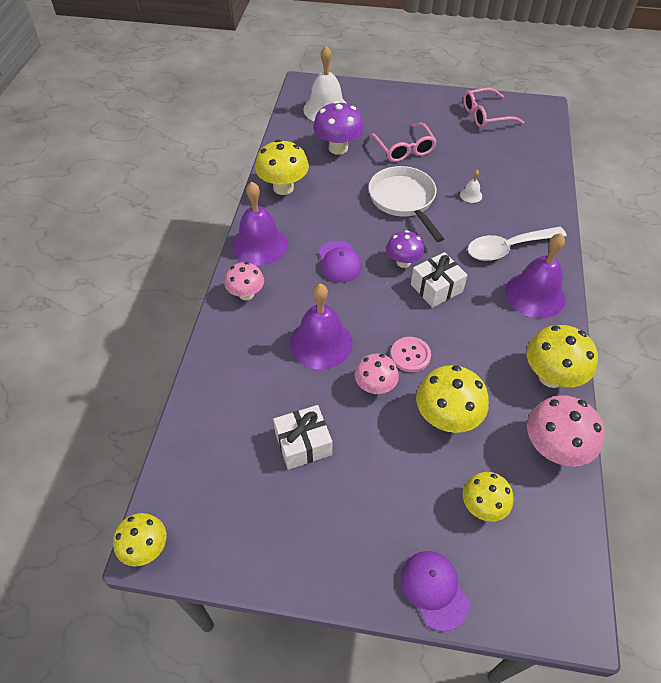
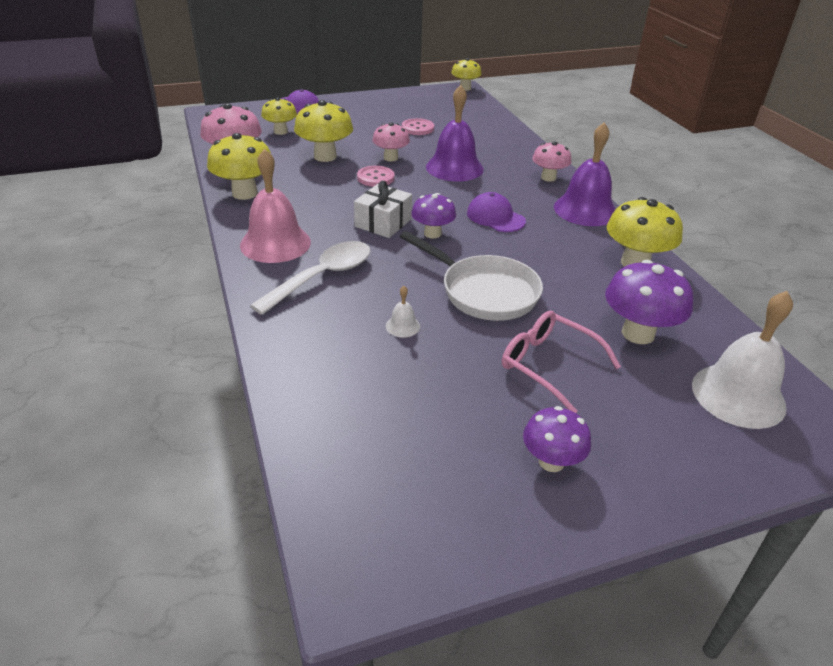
camera: 150 degrees right, 15 degrees down
(303, 444) = (417, 128): white gift -> pink button
(440, 114) = (551, 461): none -> purple mushroom
(485, 115) = (466, 496): pink glasses -> none
(535, 294) = (275, 243): purple bell -> pink bell

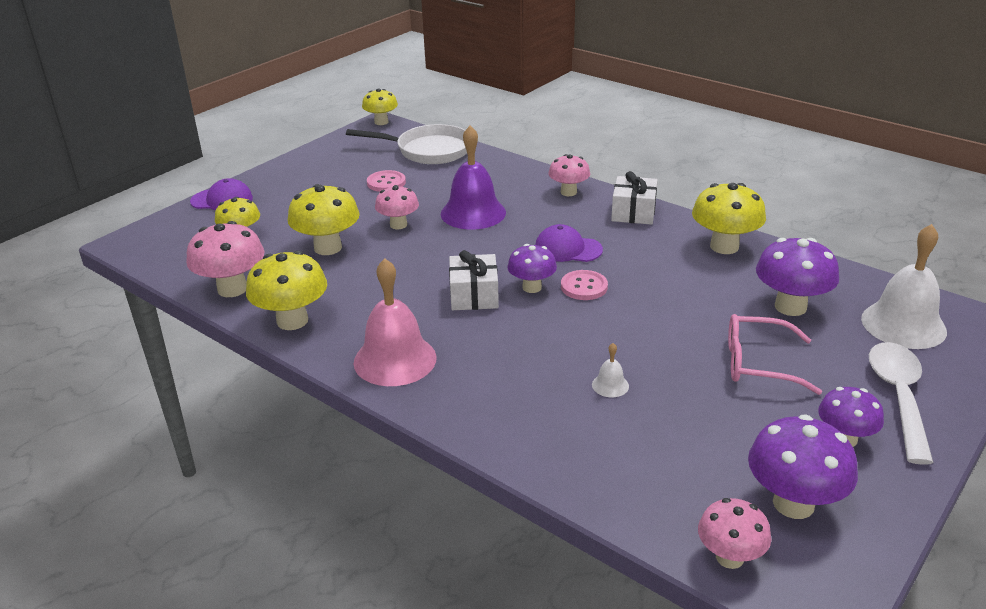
camera: 30 degrees left, 5 degrees down
(322, 277) = (484, 373): white spoon -> white spoon (898, 397)
(329, 499) = (729, 557): none -> pink mushroom
(375, 178) = (409, 251): pink button -> pink button (584, 287)
(436, 488) = (793, 503): none -> purple mushroom
(484, 292) = (639, 323): white pan -> white pan (428, 151)
(585, 210) = (633, 212): purple bell -> white gift

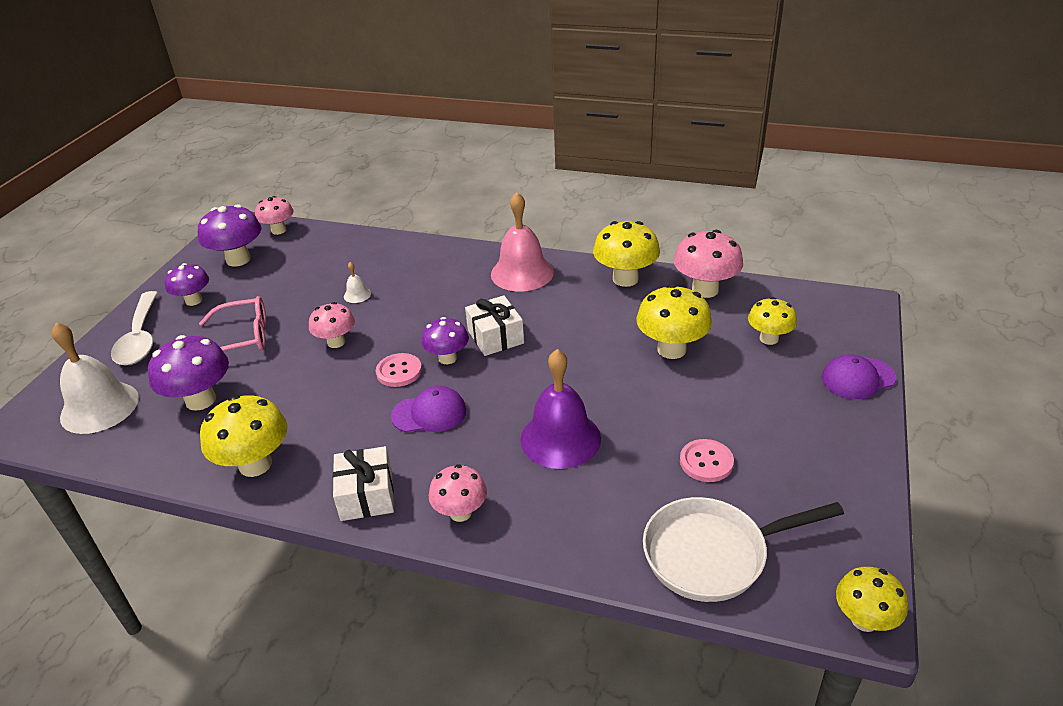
camera: 160 degrees right, 5 degrees up
(398, 225) = (629, 397): pink mushroom -> pink mushroom (336, 342)

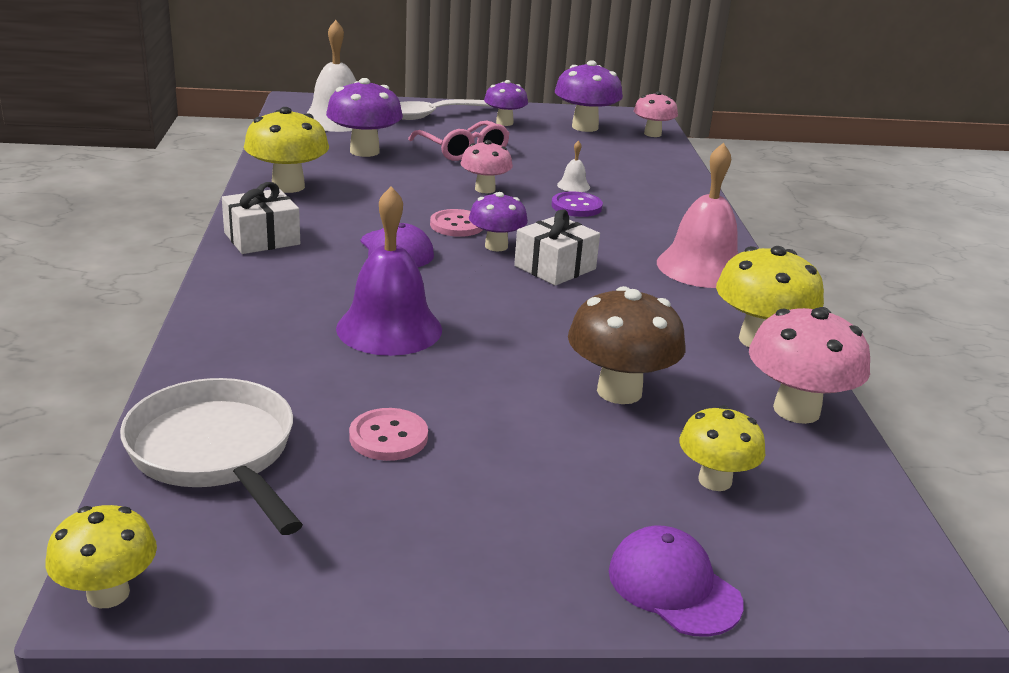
camera: 65 degrees right, 10 degrees down
(397, 302) = (576, 206): none -> purple button
(460, 512) = (250, 286): pink mushroom -> none
(671, 349) = (619, 391): yellow mushroom -> brown mushroom

